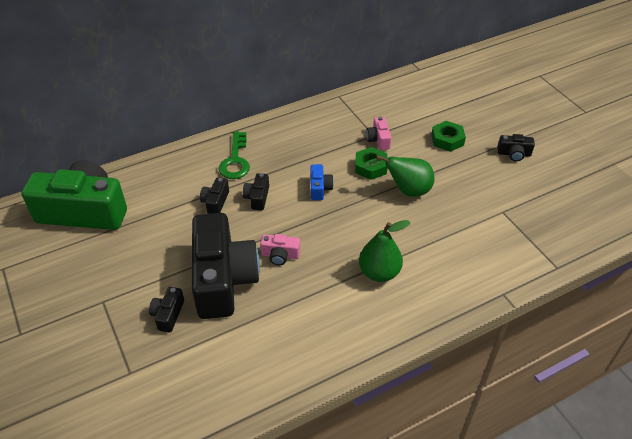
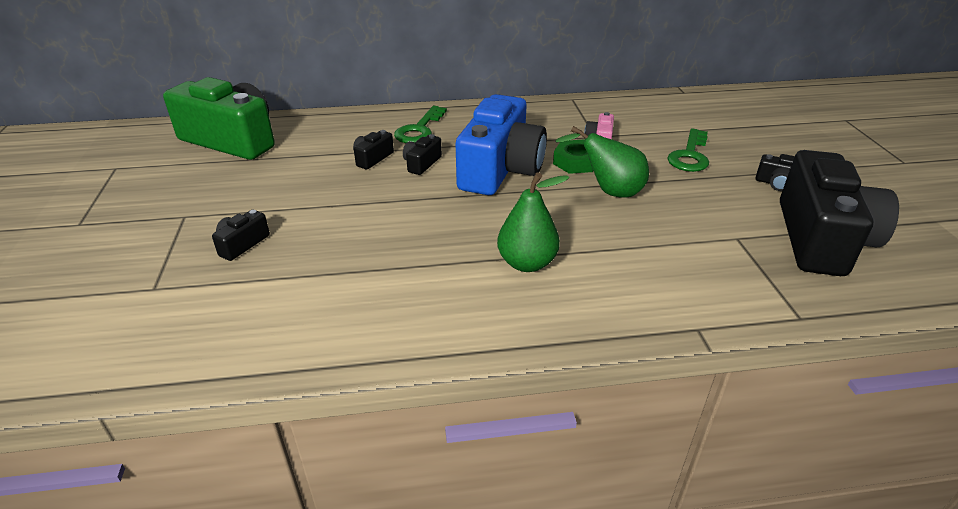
camera: 20 degrees right, 10 degrees down
(223, 279) = (329, 226): black camera -> black camera (821, 239)
(280, 255) = (411, 219): pink camera -> none
(319, 188) = (500, 169): blue camera -> blue camera, size x2.44
(447, 140) = (690, 155): green nut -> green key

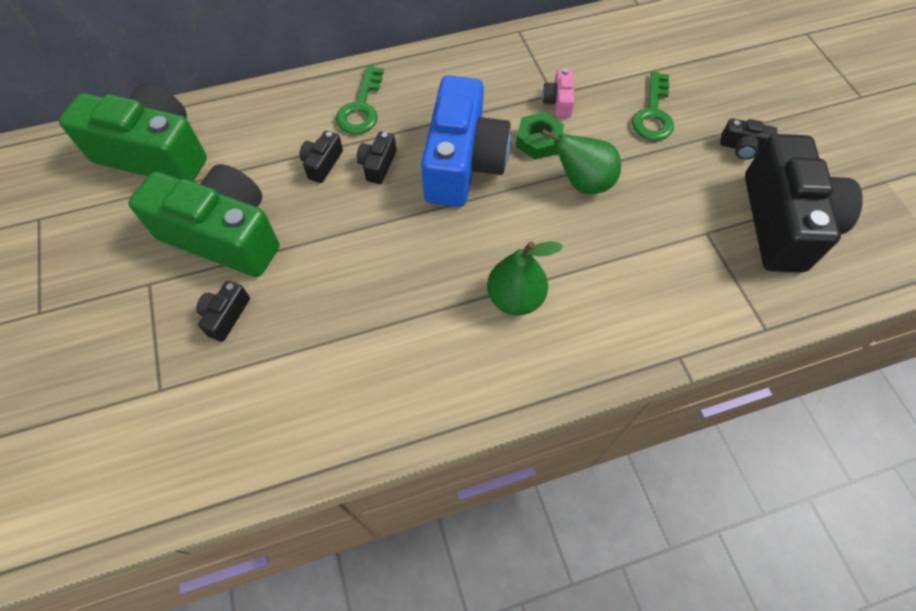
camera: 10 degrees left, 25 degrees up
(266, 193) = (224, 235): none -> green camera

